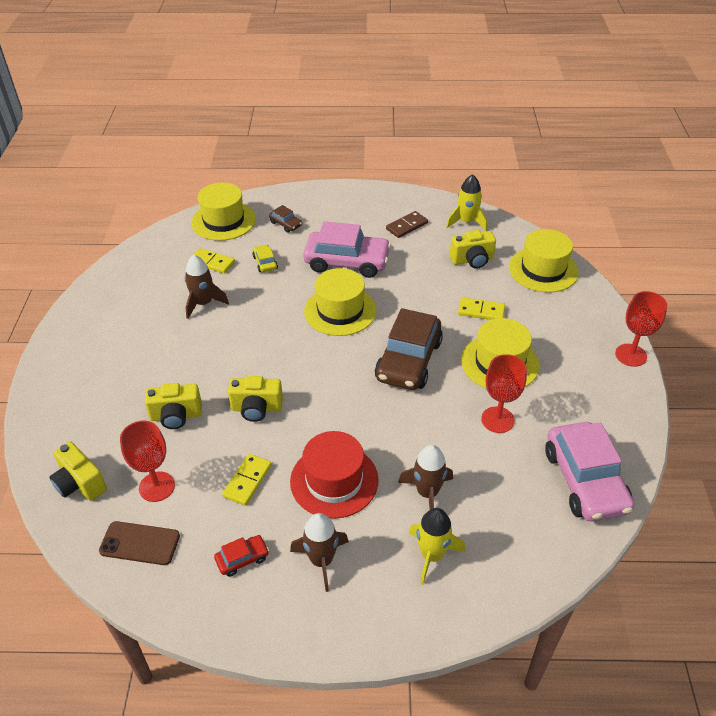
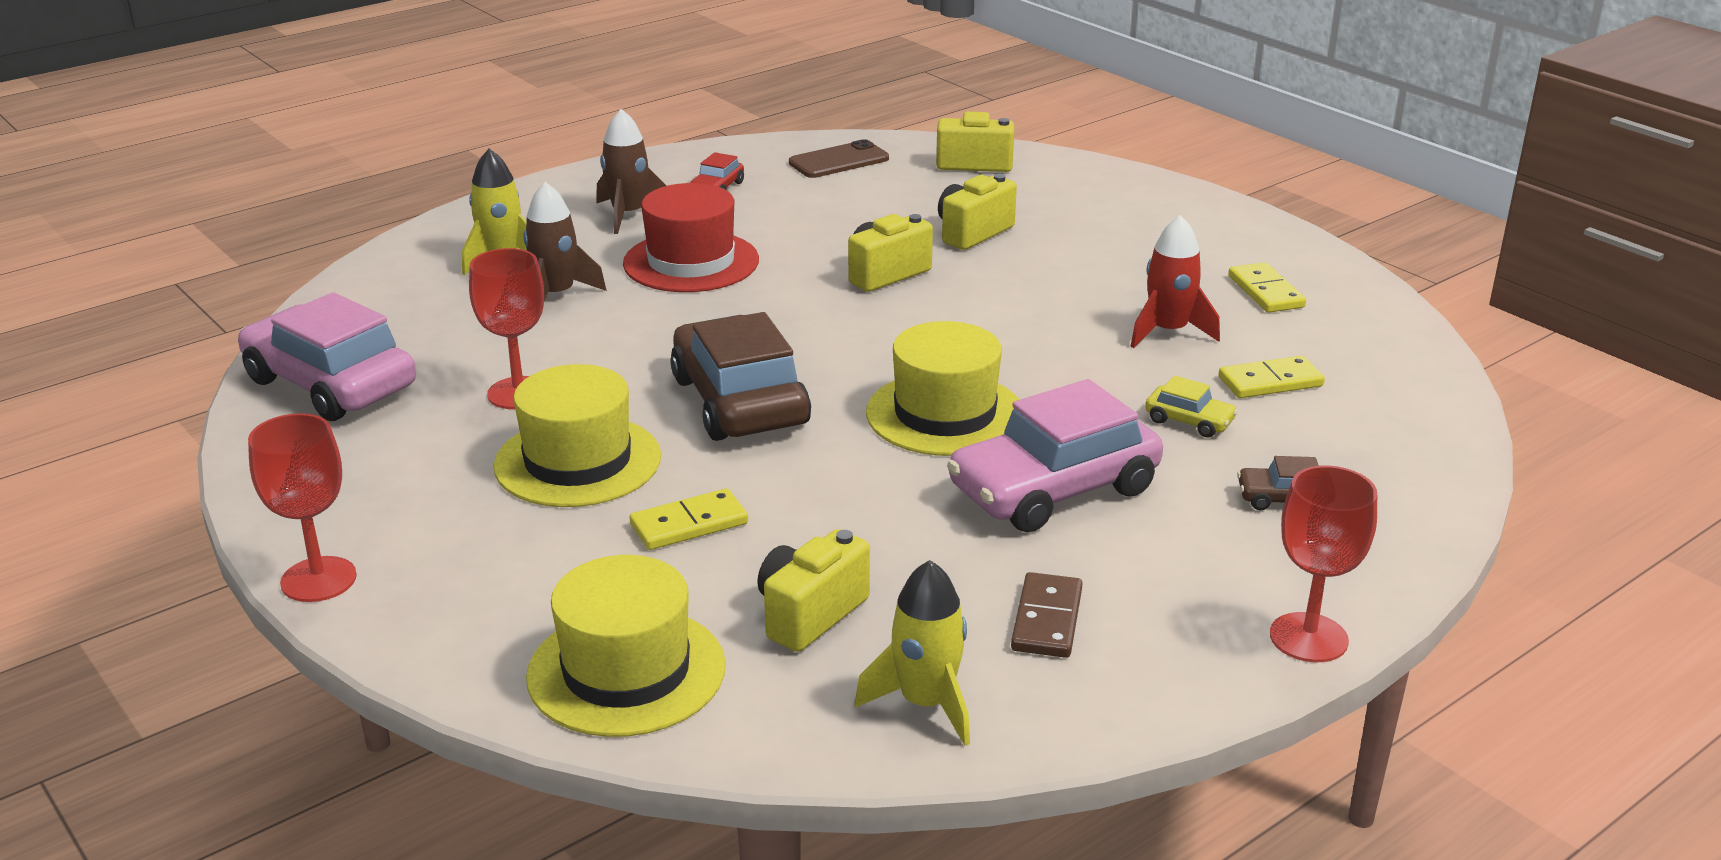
camera: 140 degrees right, 15 degrees down
(157, 486) = (890, 189): red goblet -> red goblet (1308, 638)
(203, 303) = (1168, 332): brown rocket -> red rocket
(223, 221) = (1398, 448): yellow hat -> none
(247, 481) = (796, 226): yellow domino -> yellow domino (1265, 292)

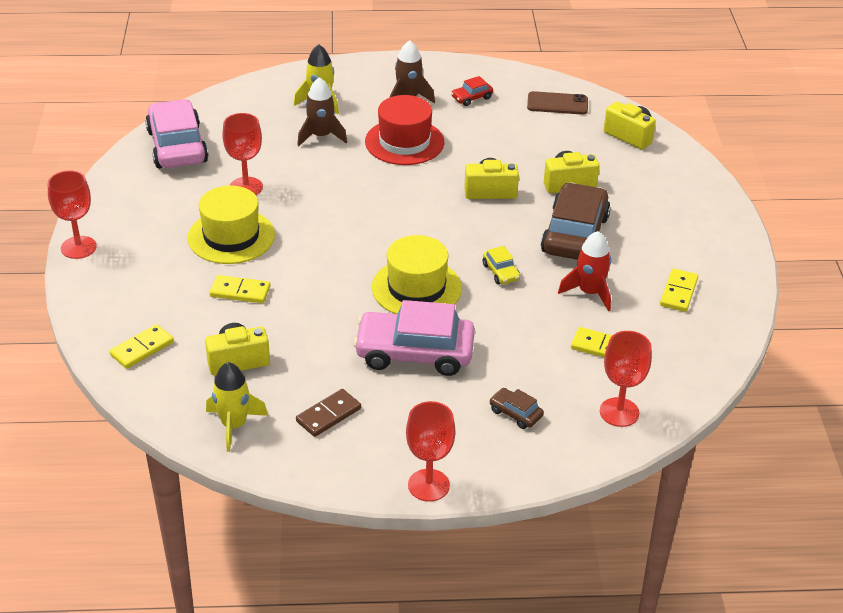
camera: 35 degrees right, 10 degrees up
(626, 671) = (142, 349): yellow hat -> yellow domino
(739, 401) = (333, 236): brown car -> brown car (575, 235)
(1189, 421) = (528, 349): yellow car -> yellow car (501, 272)
(1396, 440) = (619, 412): none -> red goblet

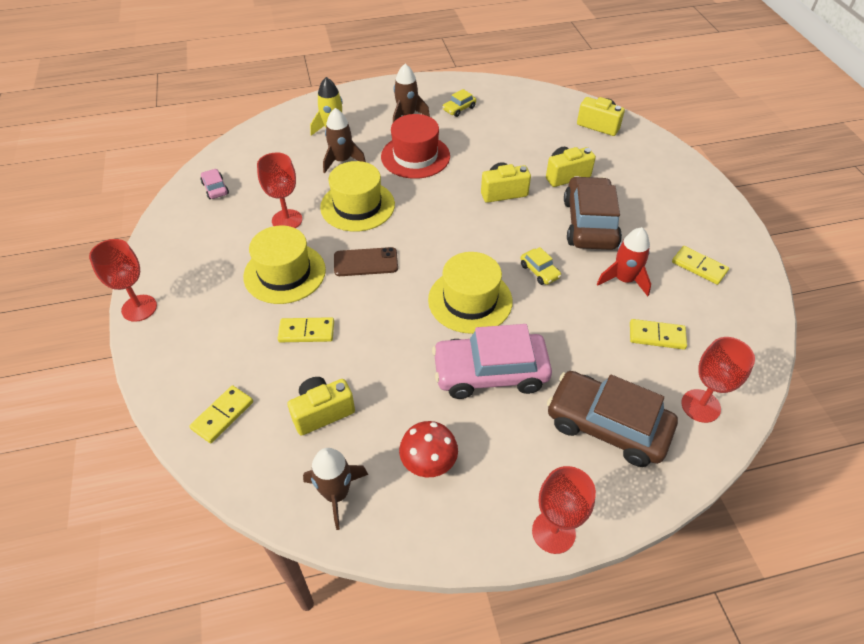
camera: 10 degrees left, 10 degrees up
(177, 146) = (215, 188): pink car -> pink car, size x0.44
(234, 425) = (336, 494): yellow rocket -> brown rocket
(325, 183) = (357, 206): none -> yellow hat
(328, 415) = (428, 462): brown domino -> red mushroom
(471, 98) = (459, 109): red car -> yellow car
(515, 413) = (607, 425): brown car -> brown car, size x2.28
(557, 104) = (530, 105): brown phone -> brown phone (366, 262)
(678, 292) = (699, 267): yellow domino -> yellow domino turned 60 degrees counterclockwise

